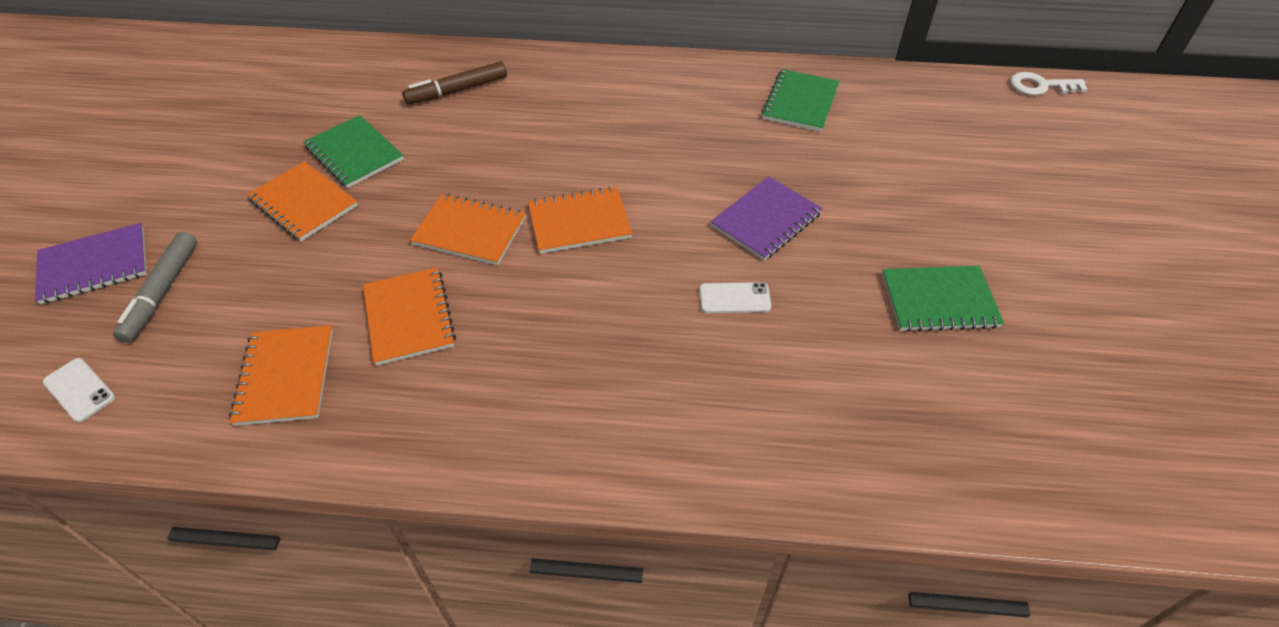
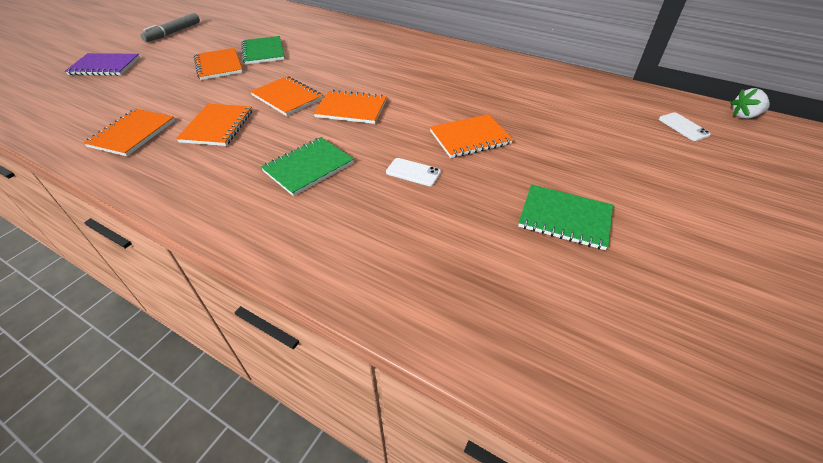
camera: 25 degrees right, 5 degrees down
(79, 390) = (44, 111): white phone -> white phone (683, 127)
(162, 292) = (120, 84): grey marker -> grey marker (173, 33)
(457, 90) = (340, 38): brown marker -> none
(766, 220) = (470, 138): purple notebook -> orange notebook
(800, 102) = (544, 85): green notebook -> green notebook (308, 167)
(1040, 86) = (744, 116): white key -> white strawberry

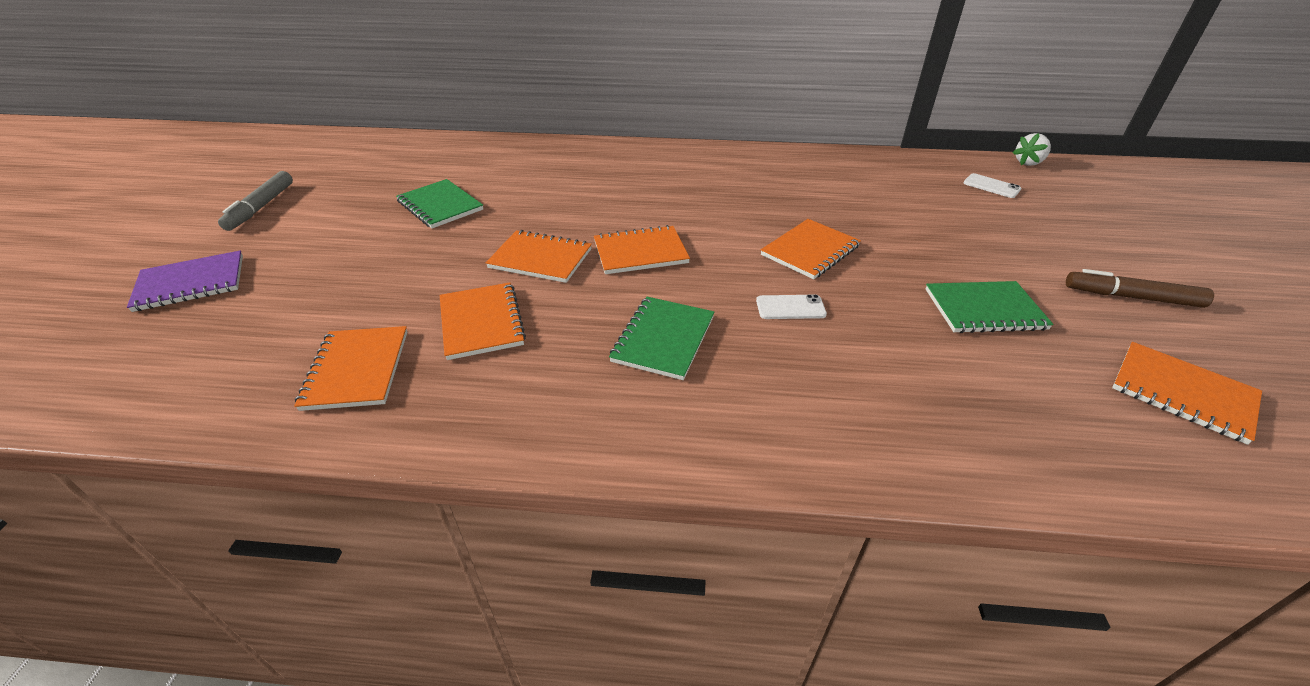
camera: 25 degrees left, 5 degrees down
(219, 65) = (391, 239): orange notebook -> orange notebook (1182, 393)
(720, 250) = (1131, 297): none -> brown marker

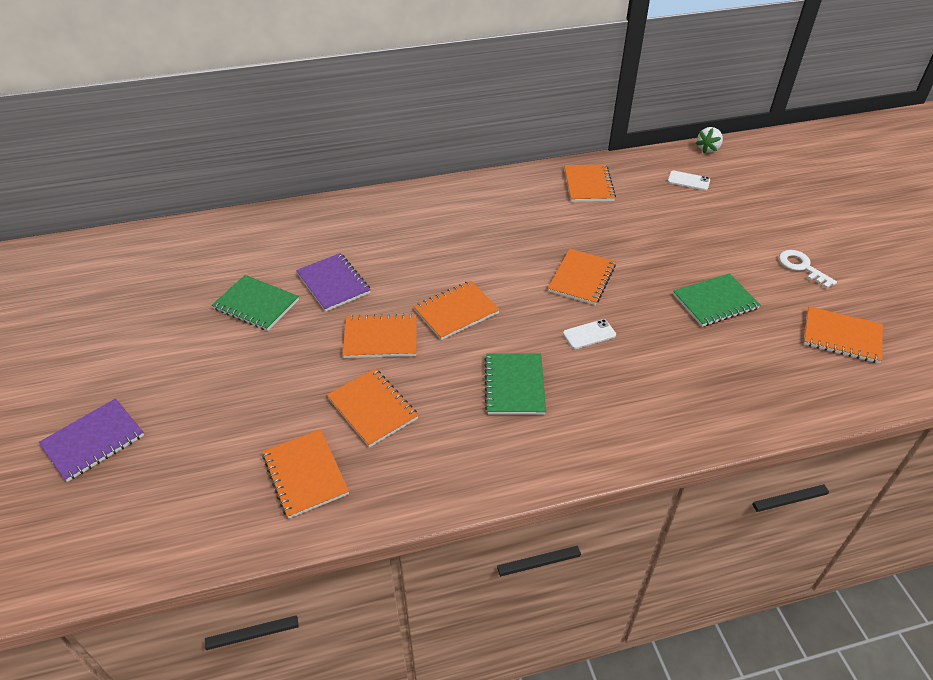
camera: 20 degrees left, 5 degrees up
(261, 207) = (85, 347): grey marker -> none
(528, 203) = (333, 284): none -> purple notebook
(861, 171) = (588, 185): none -> orange notebook
(1131, 297) = (801, 267): brown marker -> white key

